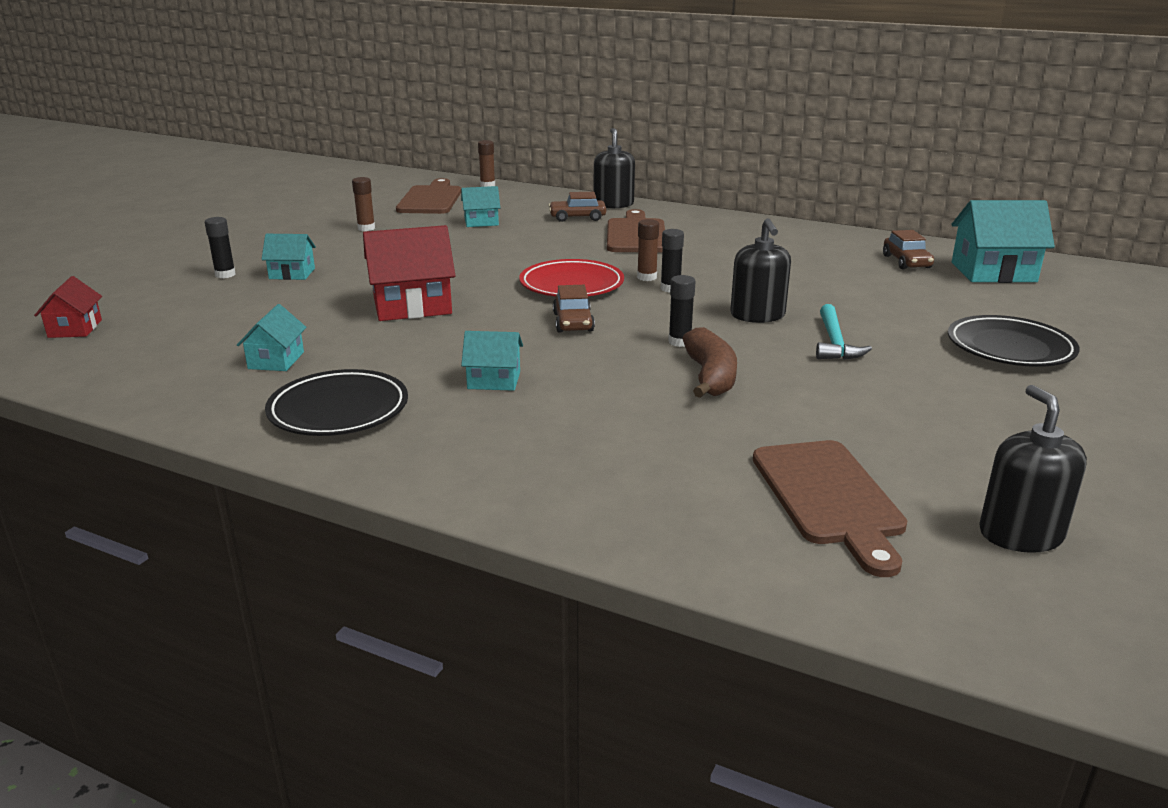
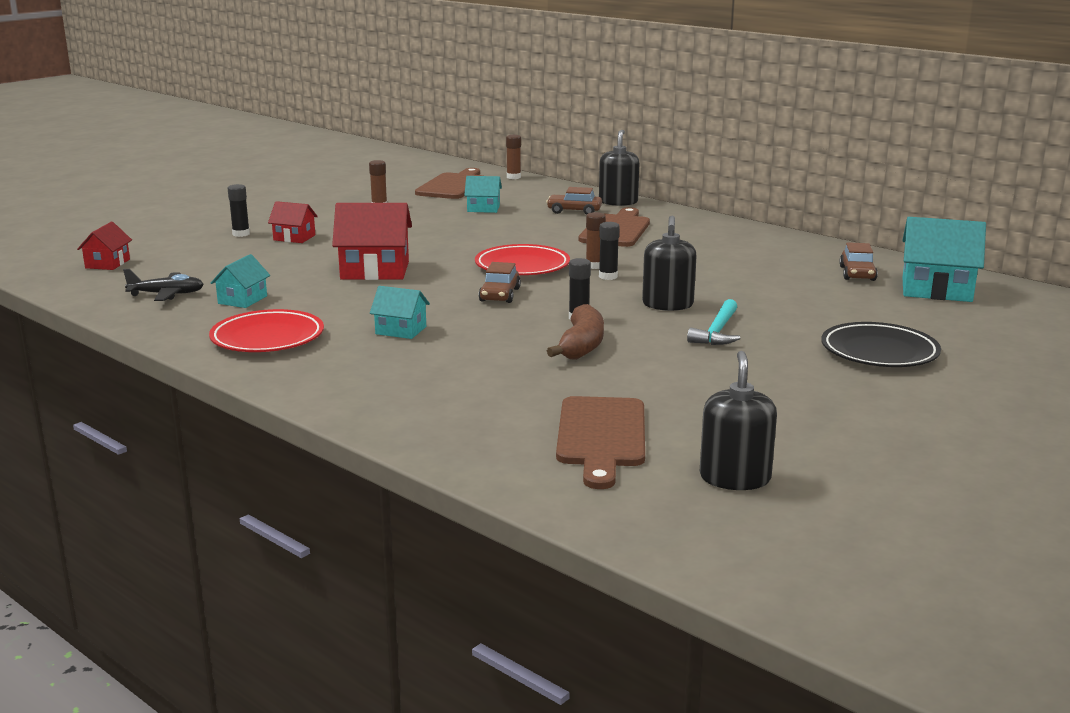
camera: 15 degrees right, 5 degrees down
(175, 363) = (167, 294): none -> black plane
(292, 274) = (294, 237): turquoise house -> red house
(339, 410) = (267, 338): black plate -> red plate

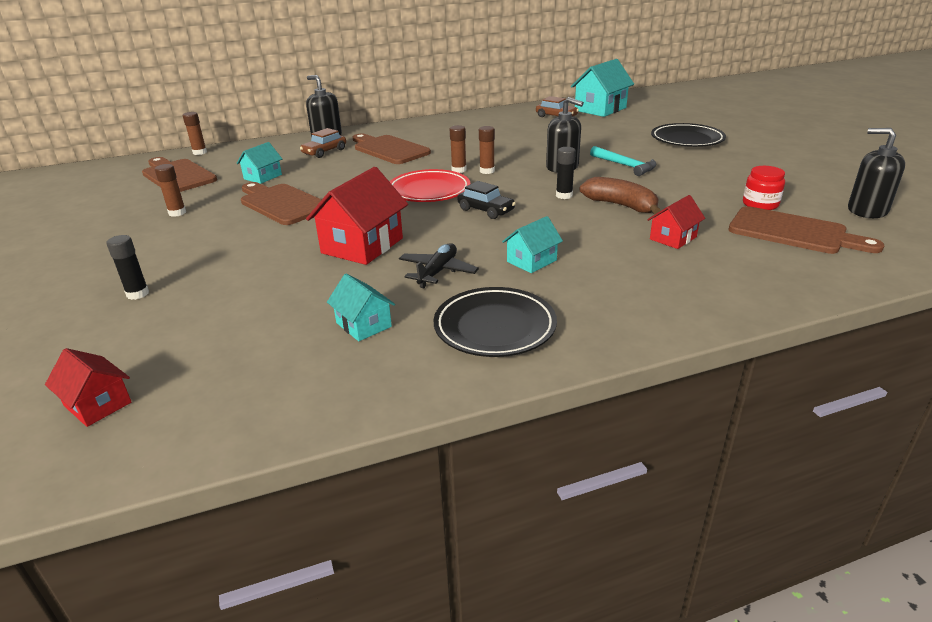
camera: 60 degrees left, 10 degrees up
(167, 294) = (285, 371): black plane -> black plane (437, 272)
(267, 338) = (495, 327): red plate -> black plate
(294, 237) = (202, 267): red house -> red house (673, 238)
(432, 228) = (282, 203): none -> brown cutting board
(500, 295) = (486, 210): brown car -> black car
(608, 276) = (487, 171): black glue stick -> brown glue stick
(675, 413) = (760, 204): none -> red jar

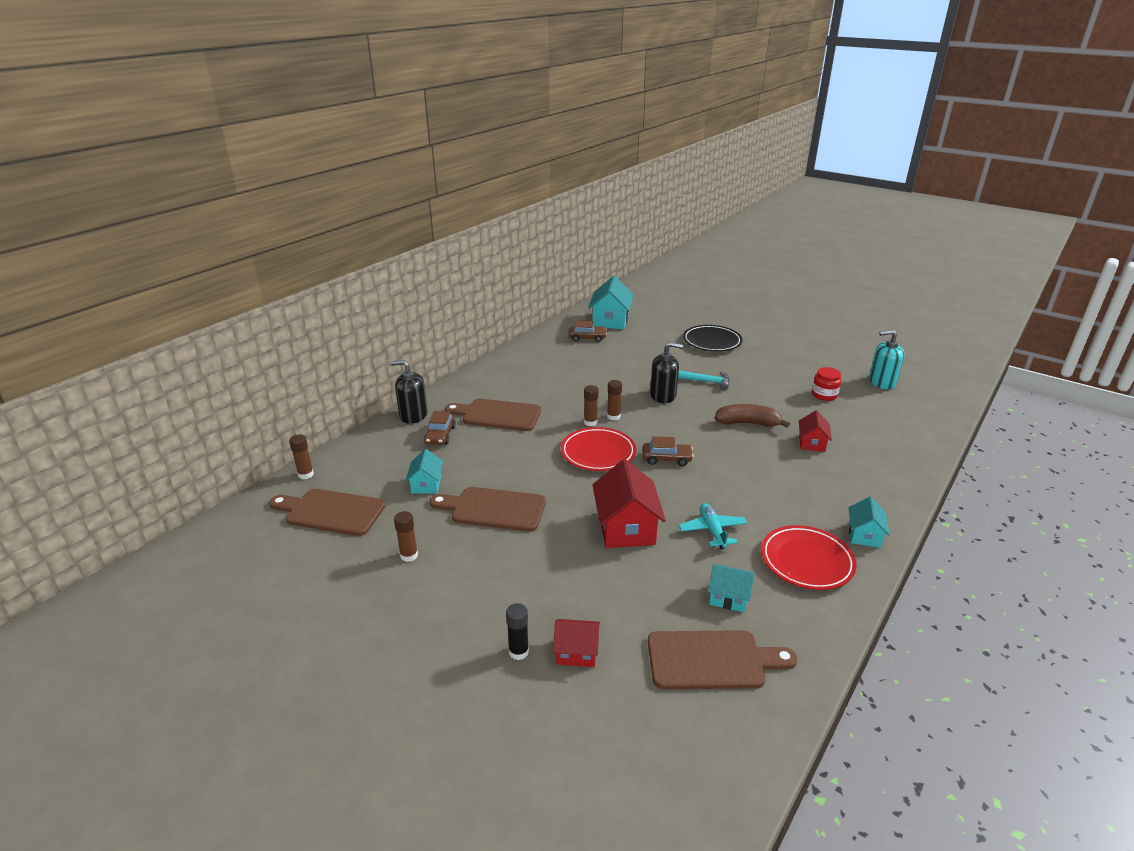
camera: 35 degrees left, 0 degrees up
(98, 404) = (652, 754): red house -> red house (576, 652)
(437, 272) = (712, 530): black plane -> turquoise plane
(486, 210) = (666, 459): black car -> brown car
(495, 327) = (806, 561): black plate -> red plate
(531, 261) = (757, 496): turquoise house -> turquoise house (864, 535)
(564, 195) = (700, 425): black glue stick -> none
(793, 232) = (866, 414): brown cutting board -> brown cutting board (712, 660)
(867, 210) = (881, 382): black soap dispenser -> turquoise soap dispenser

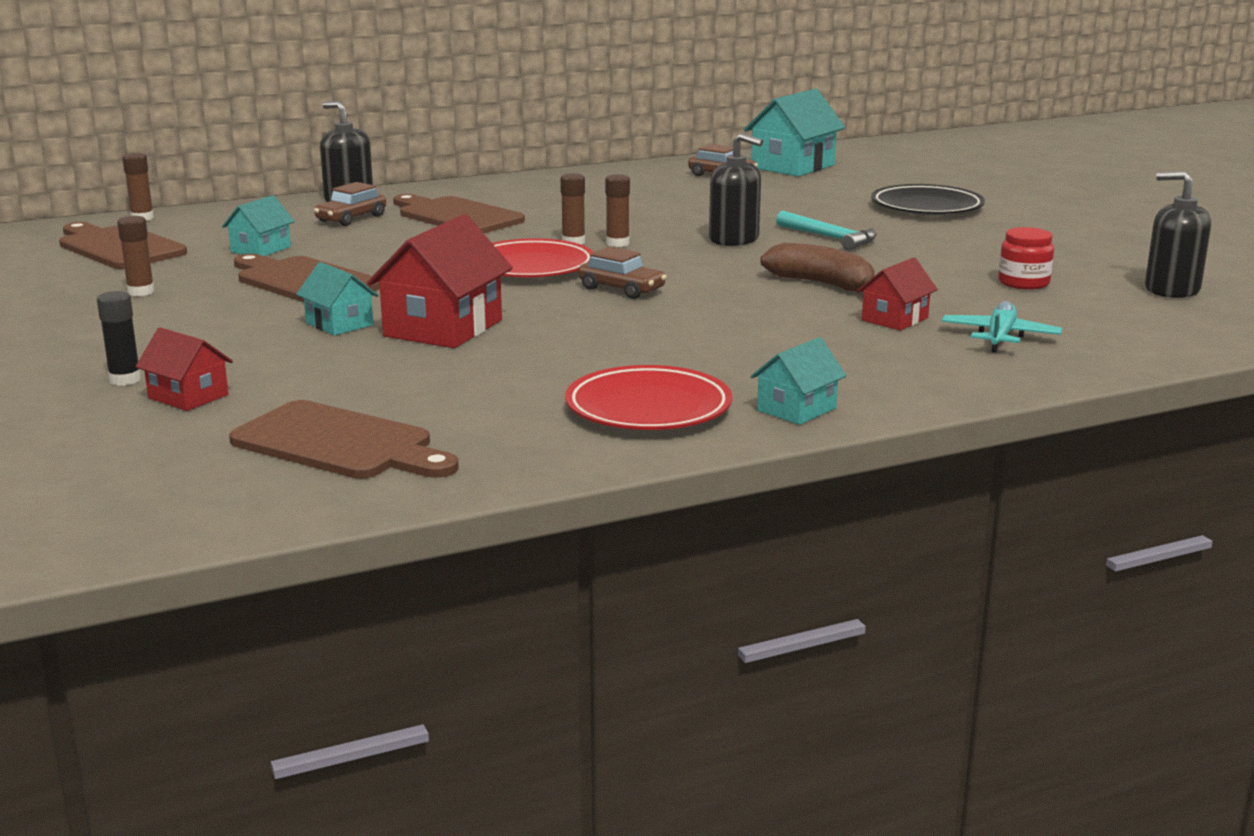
camera: 30 degrees right, 10 degrees down
(712, 530) = (560, 355): turquoise plane -> turquoise plane (999, 337)
(728, 597) = (466, 407): turquoise house -> turquoise house (339, 324)
(881, 382) = (1171, 289): turquoise soap dispenser -> black soap dispenser

